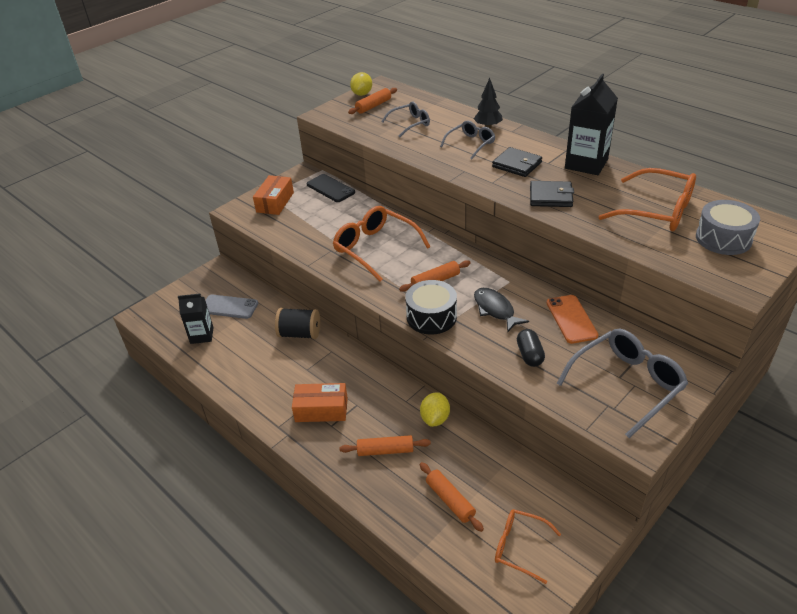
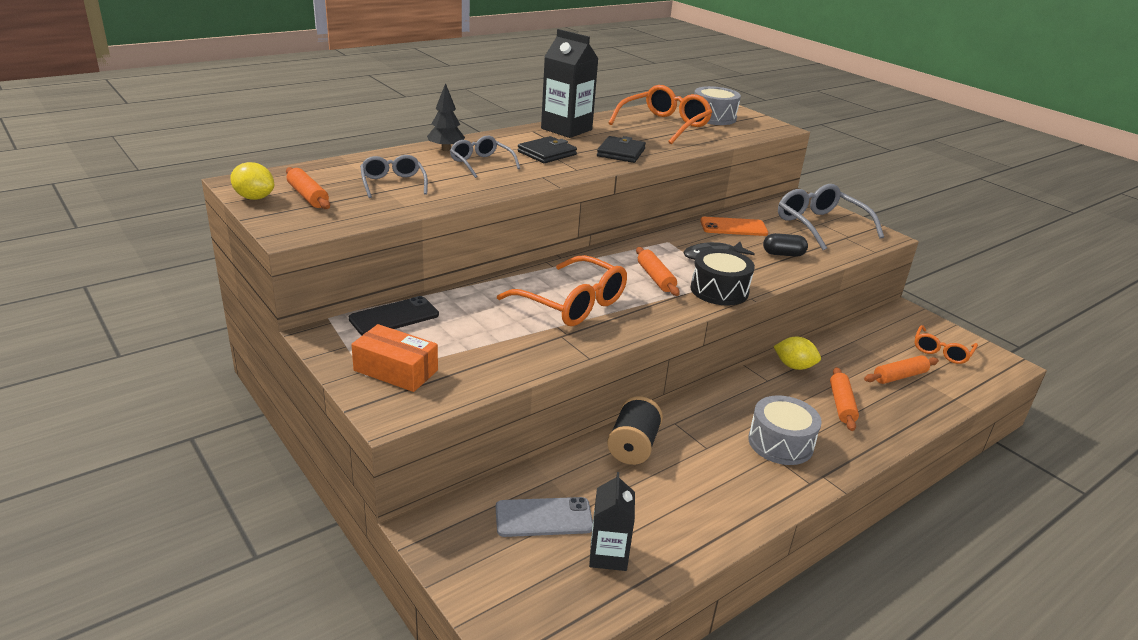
camera: 85 degrees left, 10 degrees down
(229, 307) = (543, 517): grey phone -> grey phone turned 60 degrees clockwise
(321, 410) = (780, 443): orange box -> grey drum
(375, 248) = (572, 304): orange glasses -> orange glasses turned 105 degrees counterclockwise

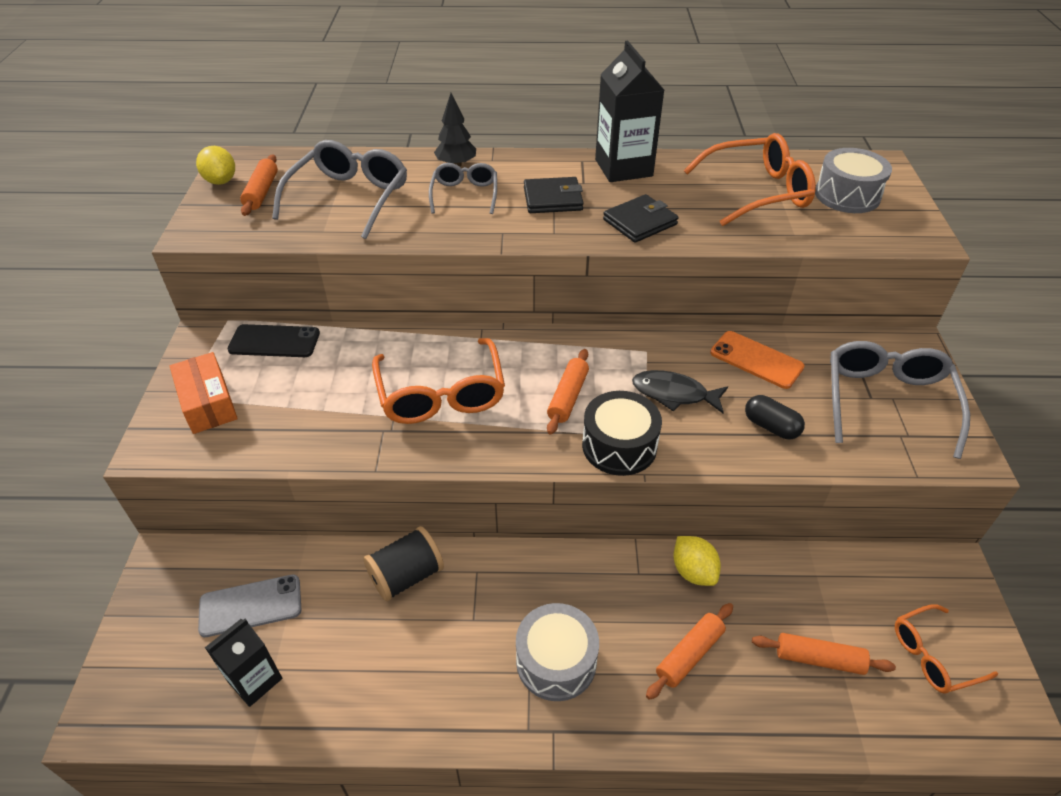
camera: 40 degrees right, 15 degrees up
(393, 183) = (349, 198): grey glasses -> grey glasses, size x1.68
(543, 517) = (250, 605): grey phone -> grey phone turned 45 degrees counterclockwise

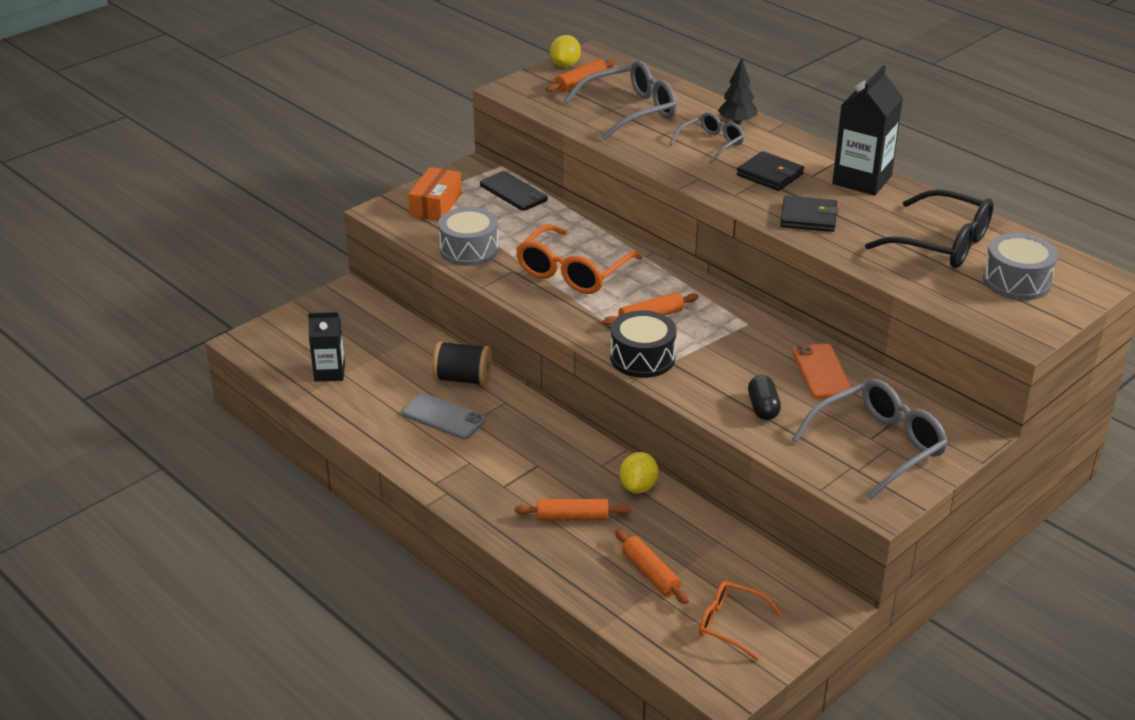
camera: 45 degrees right, 10 degrees down
(250, 605) = (365, 340): grey phone -> grey phone (443, 417)
(556, 661) = (491, 468): grey drum -> grey drum (469, 249)
(674, 394) = (725, 355): black fish -> none
(757, 192) = (941, 244): orange glasses -> black glasses

